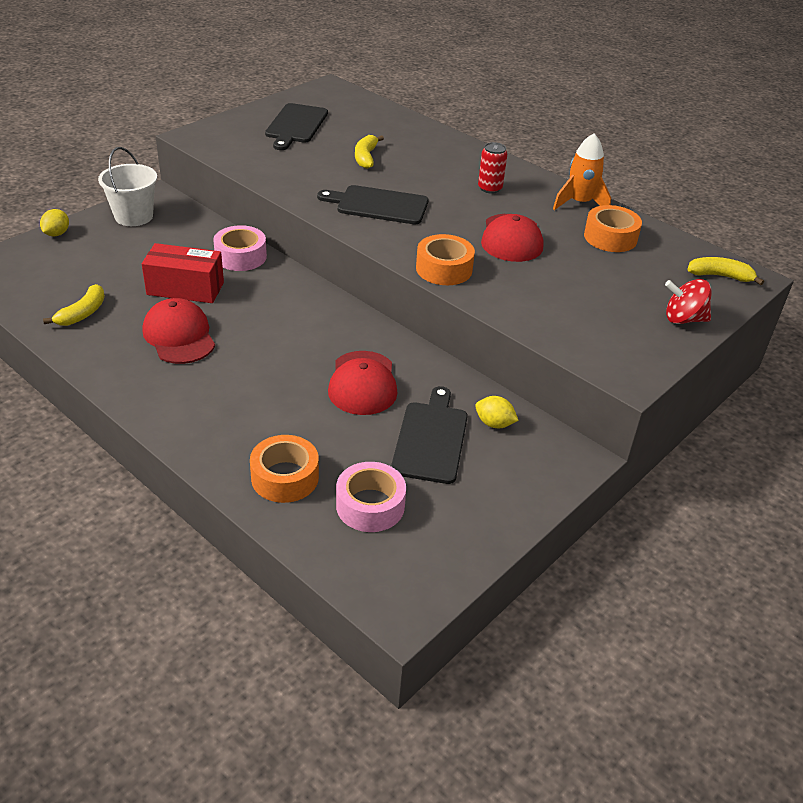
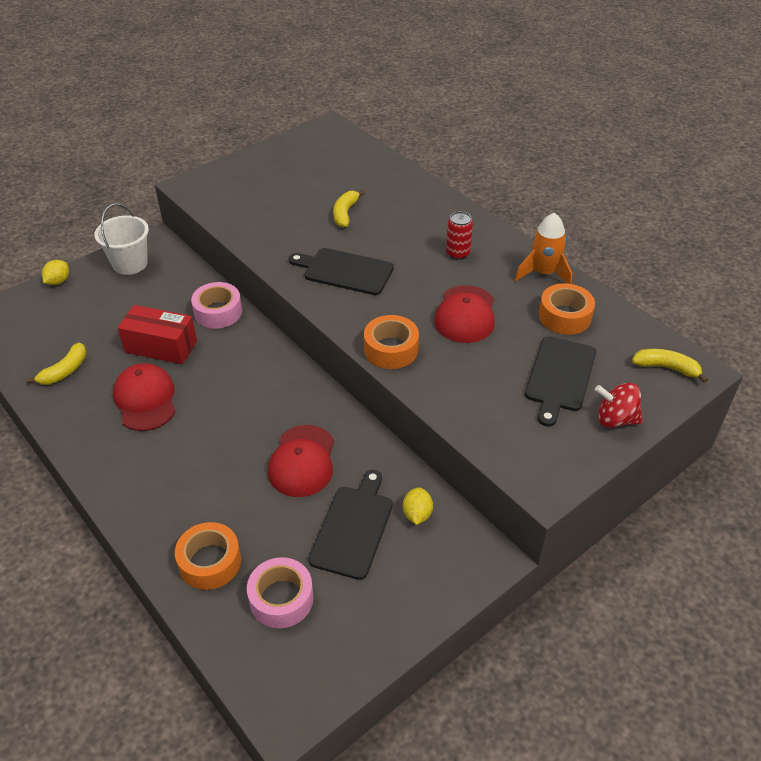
camera: 10 degrees right, 5 degrees up
(296, 125) = (287, 174): black cutting board -> black cutting board (560, 377)
(494, 424) = (417, 514): yellow lemon -> yellow lemon turned 60 degrees clockwise

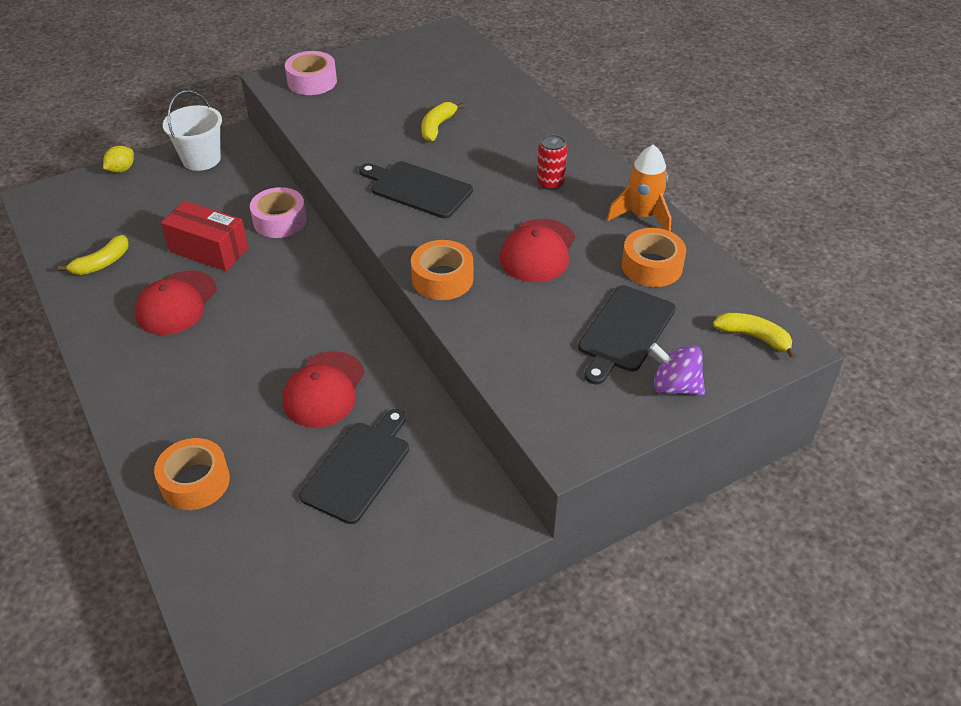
camera: 10 degrees right, 0 degrees up
(145, 399) = (176, 303): red cap -> red cap turned 150 degrees counterclockwise
(281, 599) = (259, 531): pink tape -> pink tape (312, 81)
(417, 514) = (433, 463): yellow lemon -> none
(615, 419) = (674, 386): red spinning top -> purple spinning top

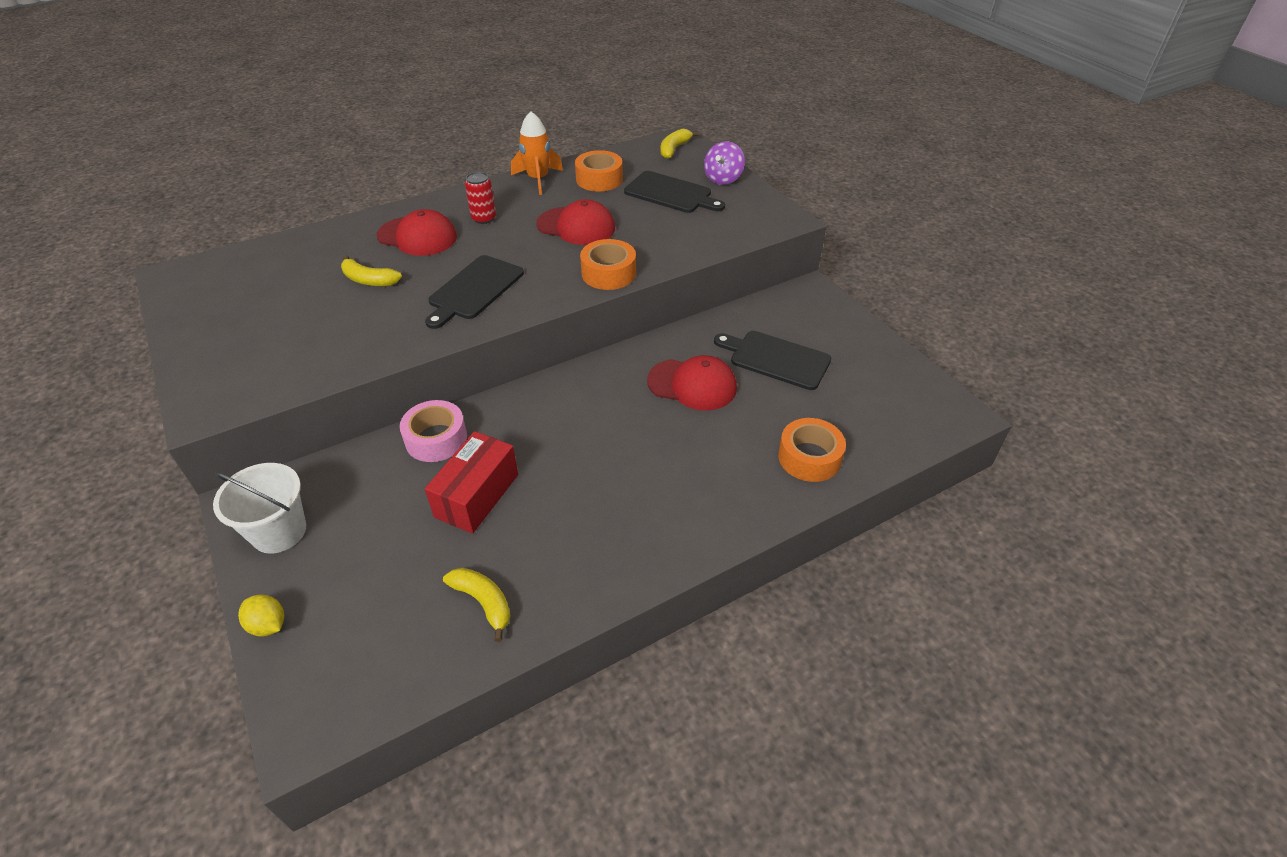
camera: 90 degrees left, 0 degrees up
(176, 303) = (568, 511): red cap -> red cap (417, 236)
(312, 81) = (225, 377): pink tape -> none

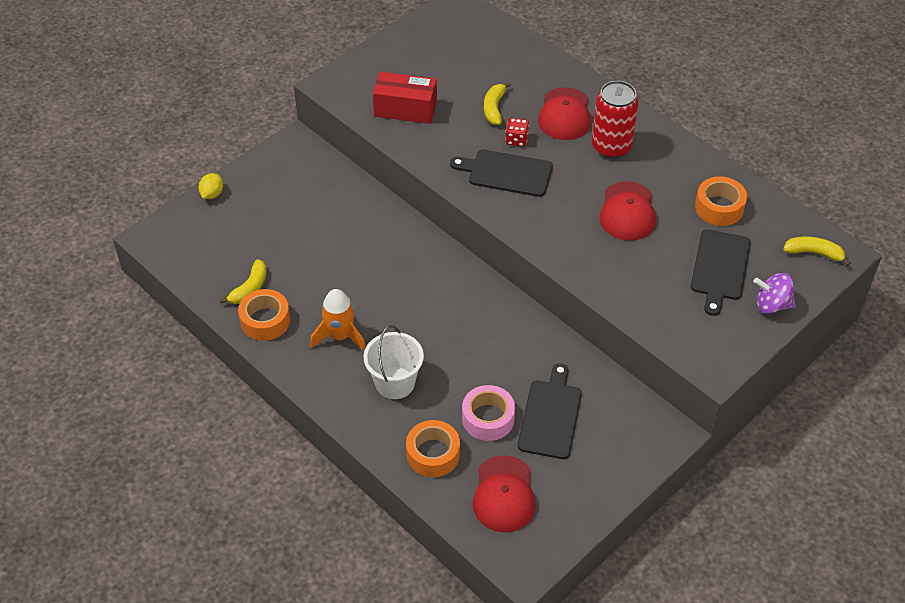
camera: 75 degrees right, 5 degrees up
(279, 531) = (278, 169): white bucket -> white bucket (395, 383)
(430, 274) = (516, 140): none -> red dice
(436, 439) = (380, 217): pink tape -> pink tape (488, 418)
(477, 495) = (335, 257): red box -> red box (405, 109)
(484, 218) = (611, 146): red can -> red can, size x1.73
(538, 179) = (695, 163): orange rocket -> orange rocket (340, 336)
(608, 273) = (564, 251): orange tape -> orange tape (265, 321)
(692, 385) = (494, 360): red cap -> red cap (504, 494)

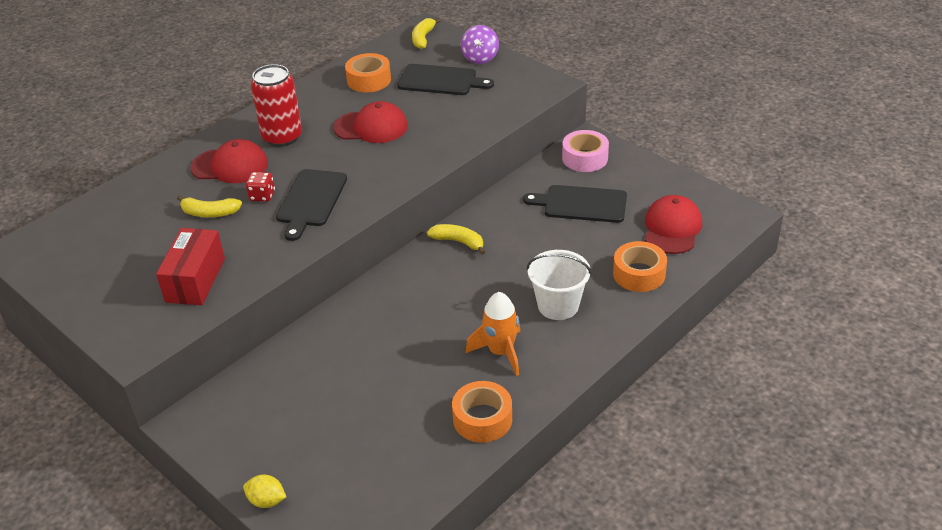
camera: 90 degrees left, 10 degrees down
(250, 288) = (432, 440): yellow banana -> yellow banana (458, 242)
(488, 418) = (591, 241): pink tape -> pink tape (585, 158)
(504, 494) = (672, 228): red cap -> red cap turned 75 degrees counterclockwise

